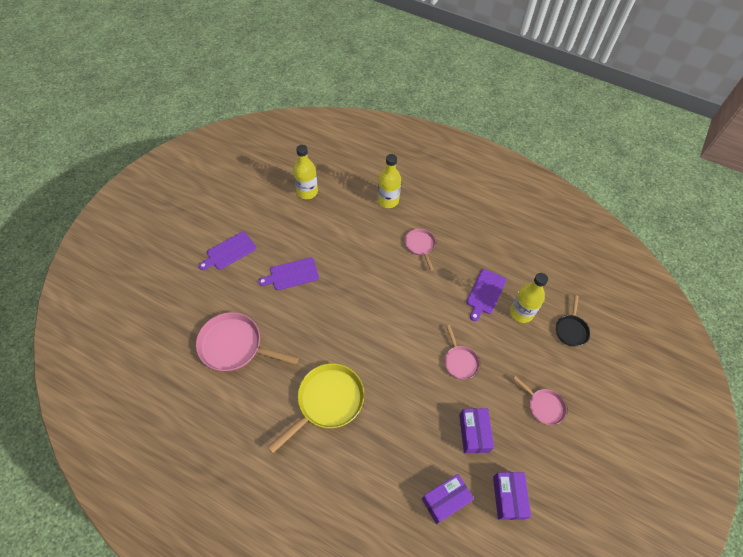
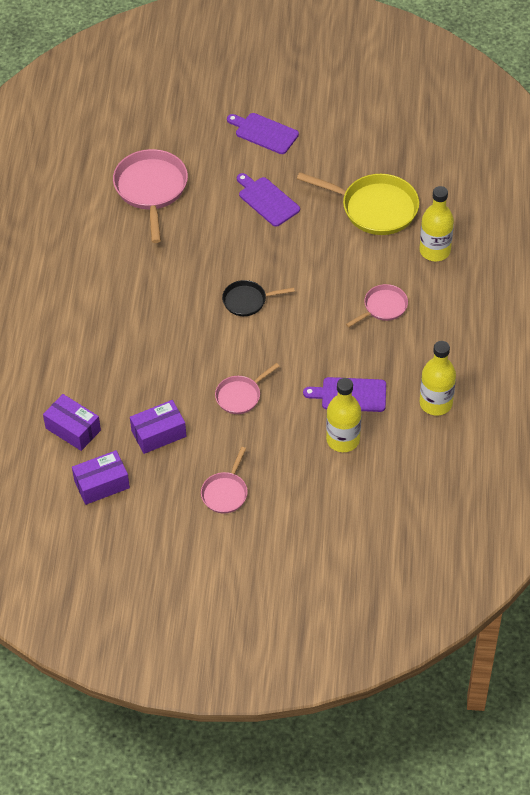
camera: 70 degrees right, 5 degrees down
(307, 192) = (396, 166): yellow bottle -> yellow bottle (435, 403)
(327, 402) = (129, 292): yellow pan -> yellow pan (374, 208)
(571, 329) = (347, 498): black pan -> black pan (247, 301)

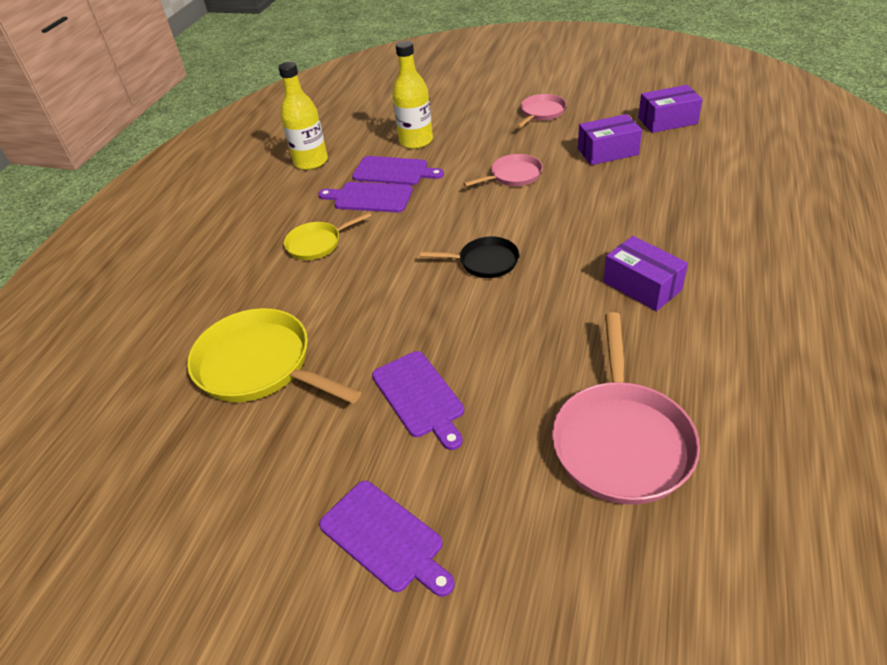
camera: 165 degrees left, 10 degrees down
(73, 429) = (706, 158): purple box -> purple box (642, 286)
(360, 360) = (370, 197): none -> purple cutting board
(383, 307) = (317, 243): pink pan -> yellow pan
(435, 251) = (215, 300): yellow bottle -> none

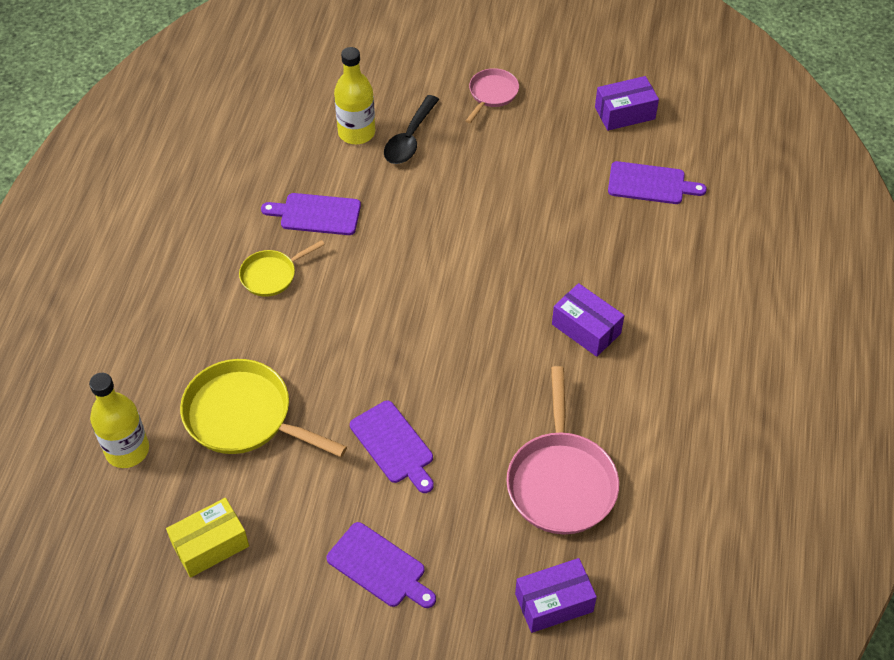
camera: 10 degrees left, 10 degrees up
(185, 502) = (210, 545): none -> yellow box
(311, 162) = (243, 160): yellow bottle -> yellow bottle (127, 450)
(393, 171) = (337, 177): purple cutting board -> purple cutting board (650, 184)
(464, 144) = (410, 139): none -> black spoon
(484, 262) = (441, 300): black pan -> none
(513, 176) = (464, 188): pink pan -> none
(607, 152) = (561, 157): purple box -> purple box (554, 603)

